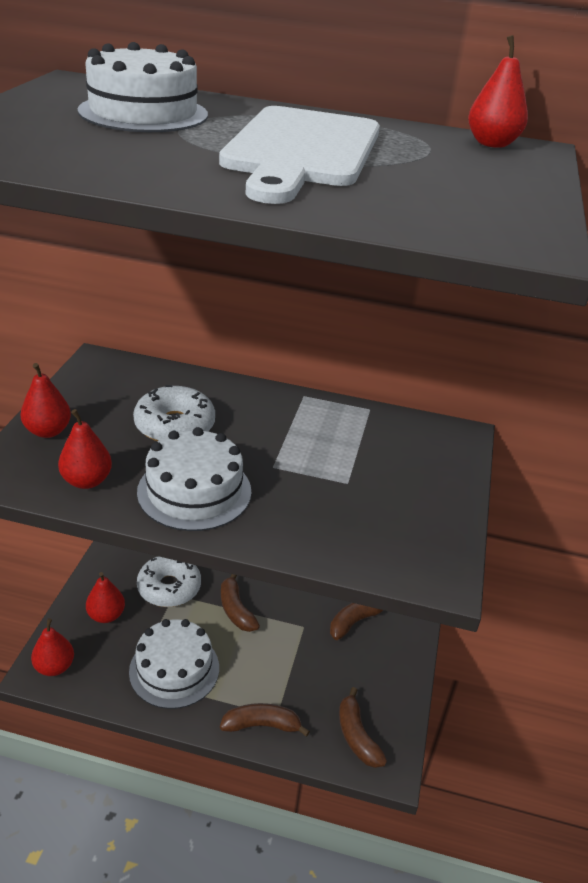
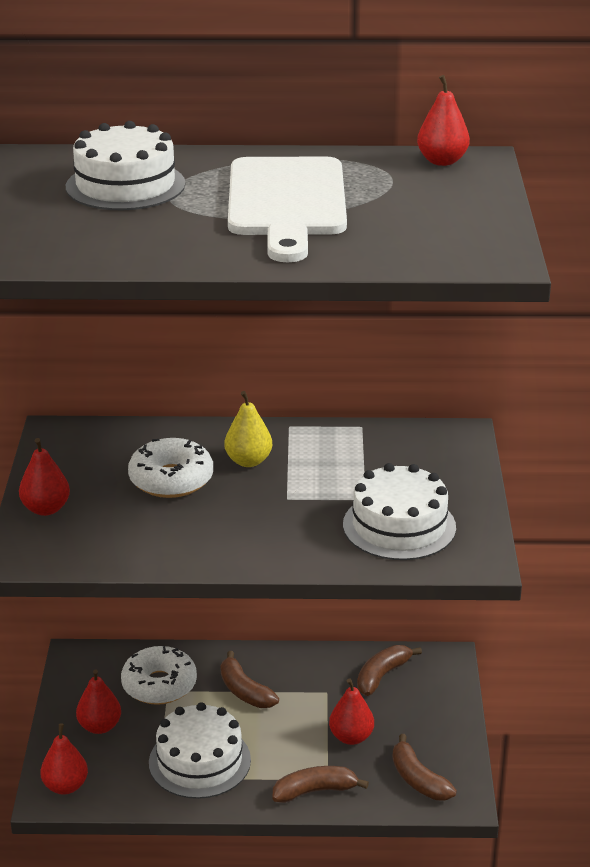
camera: 10 degrees left, 5 degrees down
(87, 481) = (112, 545): red pear -> red pear (351, 737)
(194, 491) = (221, 534): white cake -> white cake (399, 526)
(253, 422) = (248, 461): none -> yellow pear

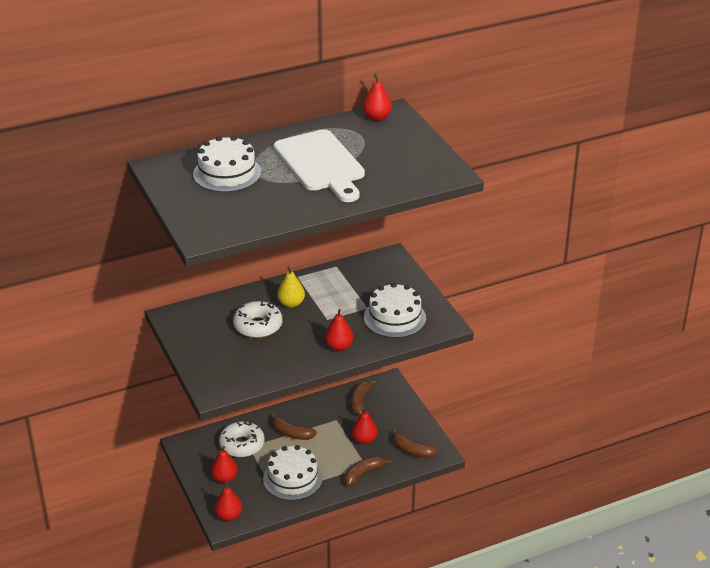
camera: 25 degrees left, 5 degrees up
(46, 509) = (203, 362): red pear -> red pear (339, 346)

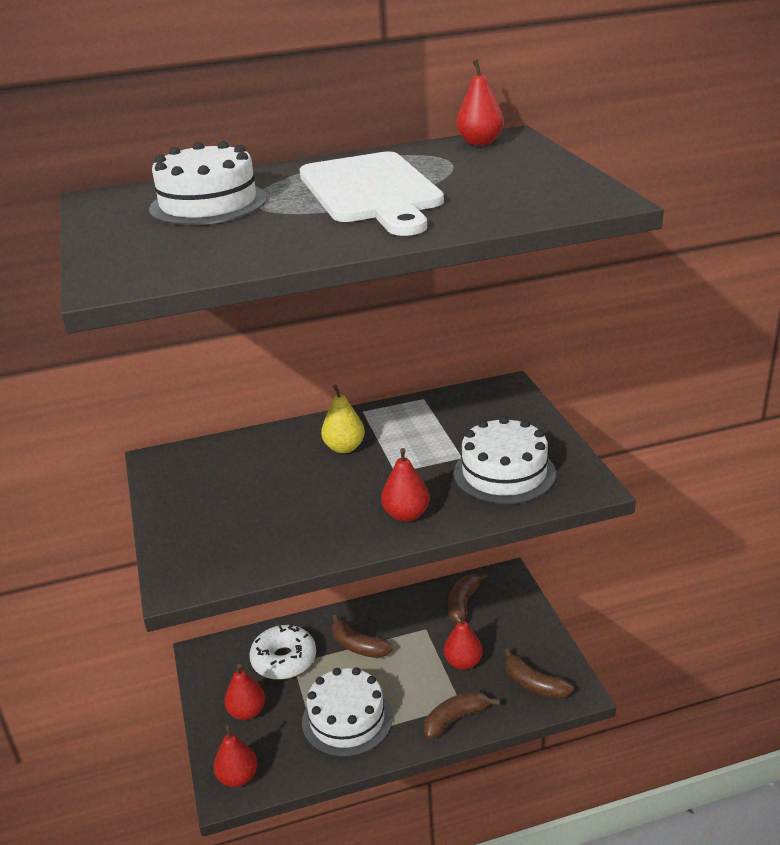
camera: 10 degrees right, 5 degrees down
(258, 326) = (284, 478): white donut -> none

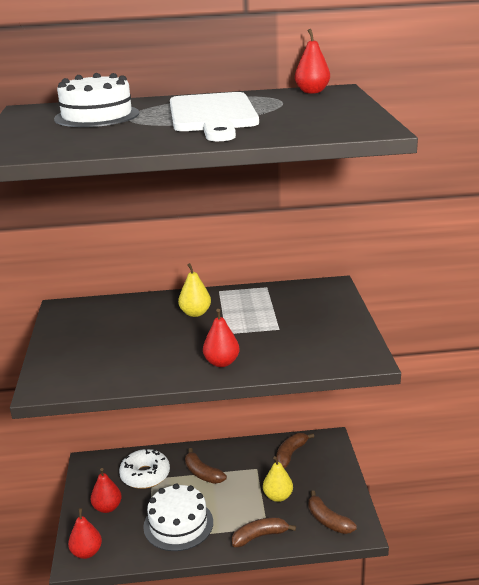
camera: 10 degrees right, 5 degrees down
(463, 662) = (278, 496): red pear -> yellow pear
(504, 473) = (306, 343): white cake -> none

